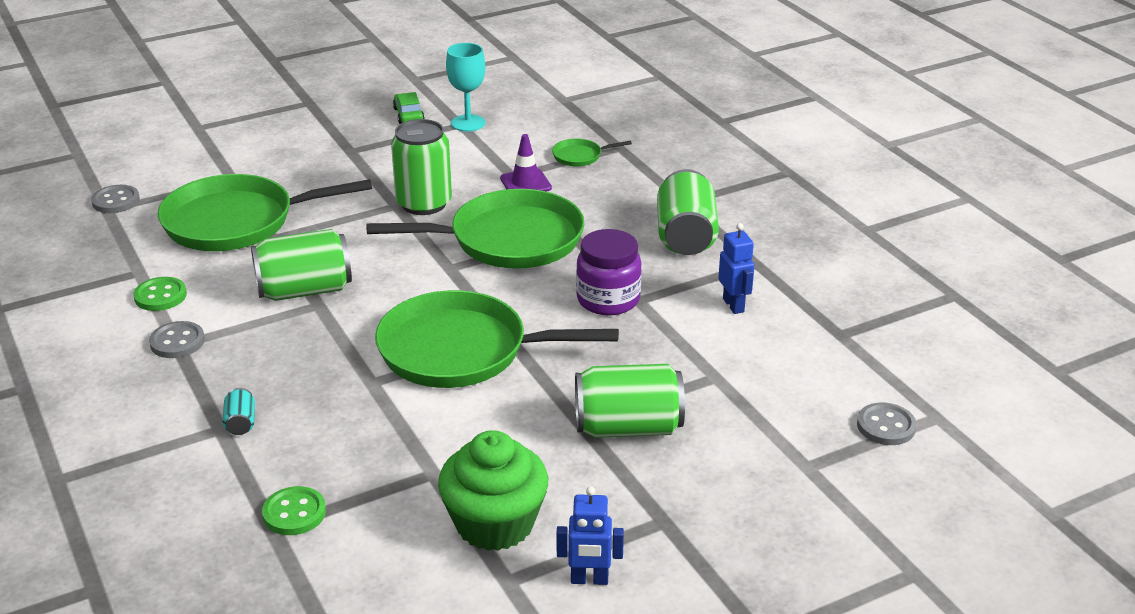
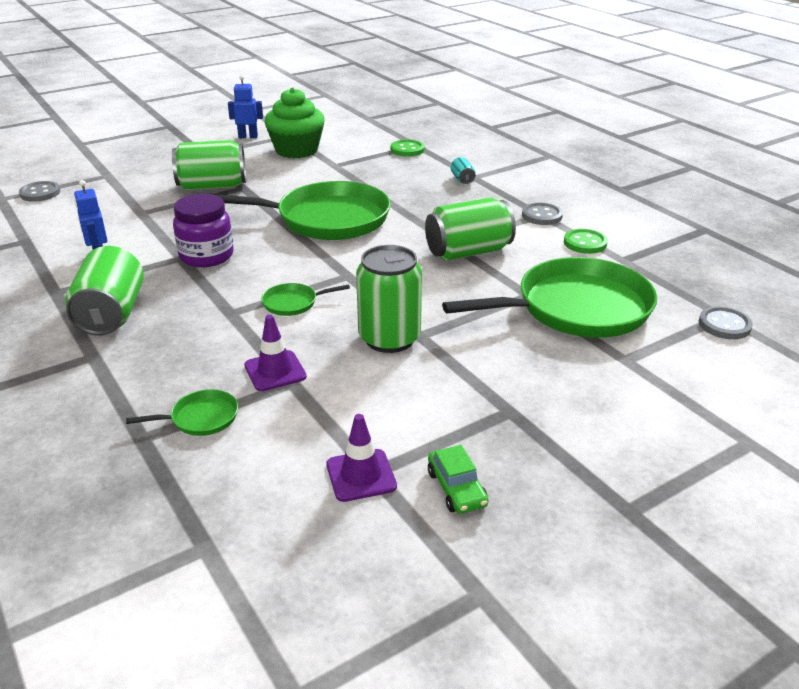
camera: 175 degrees right, 0 degrees up
(468, 123) = (361, 475): turquoise goblet -> purple traffic cone
(509, 240) = (293, 303): green pan -> green pan, size x0.41

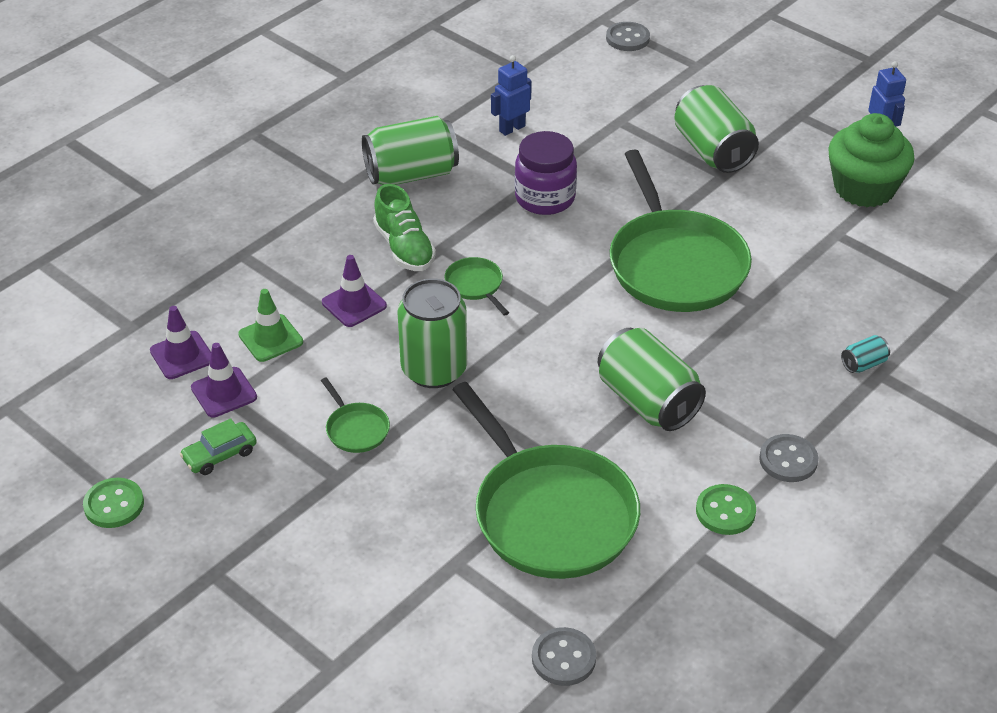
camera: 75 degrees right, 10 degrees up
(201, 418) = (275, 279): green pan -> green pan (356, 429)
(215, 332) = (404, 248): none -> green shoe
(283, 504) = (182, 355): none -> purple traffic cone
(293, 431) = (270, 338): none -> green traffic cone
(407, 150) = (935, 291): green button -> green button (114, 505)

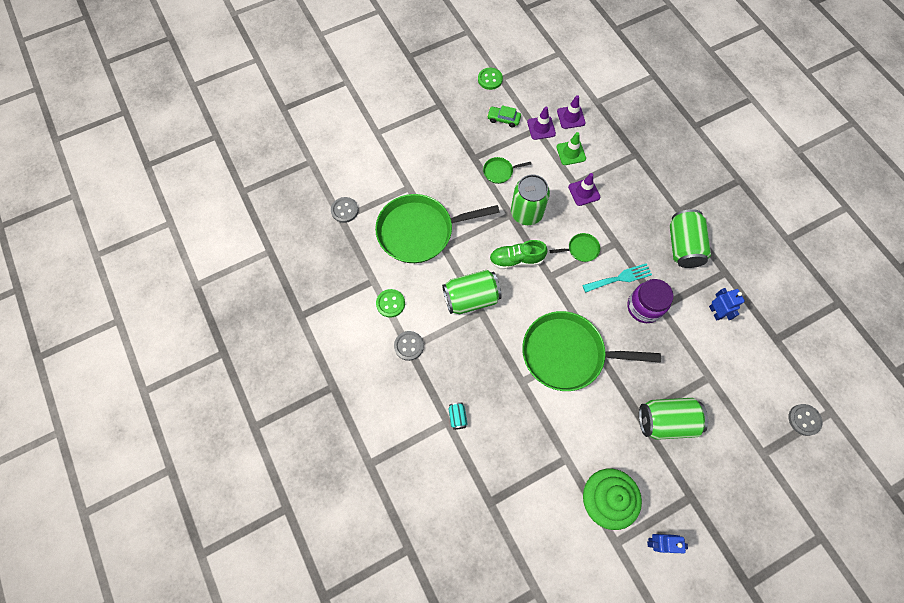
camera: 110 degrees right, 25 degrees up
(220, 455) = (503, 119): green car -> green car turned 60 degrees counterclockwise
(404, 248) = (620, 225): green shoe -> green shoe (516, 259)
(507, 232) = (620, 278): none -> turquoise fork

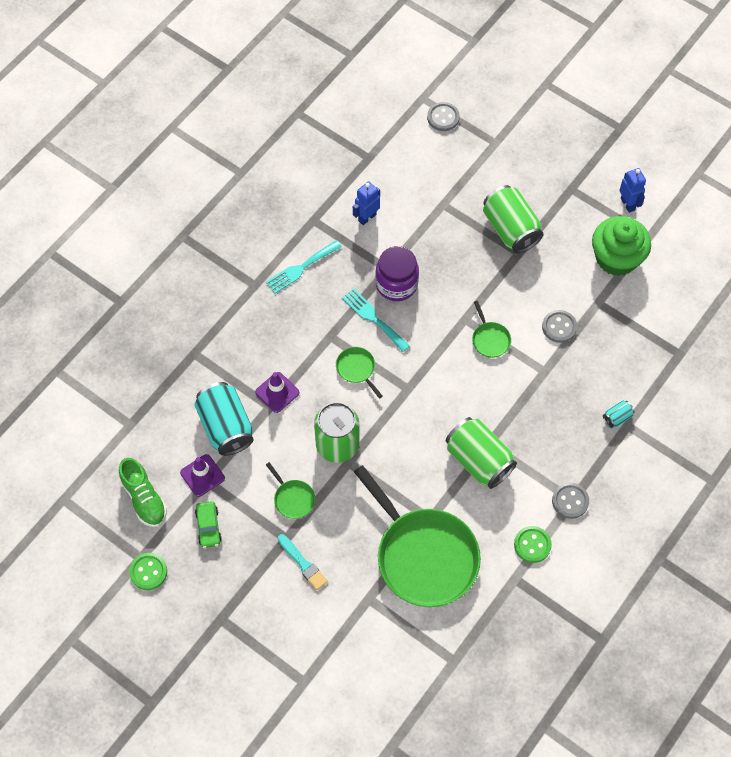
camera: 115 degrees left, 5 degrees down
(344, 210) = (440, 662): grey button -> grey button (559, 327)
(452, 160) = (303, 563): none -> turquoise brush
(516, 259) = (405, 432): green shoe -> green shoe (144, 498)
(567, 354) = (490, 339): green pan -> green pan, size x0.41
(571, 117) = (169, 446): purple traffic cone -> none
(571, 153) = (225, 427): green traffic cone -> turquoise can
(683, 246) = (301, 268): green can -> turquoise fork

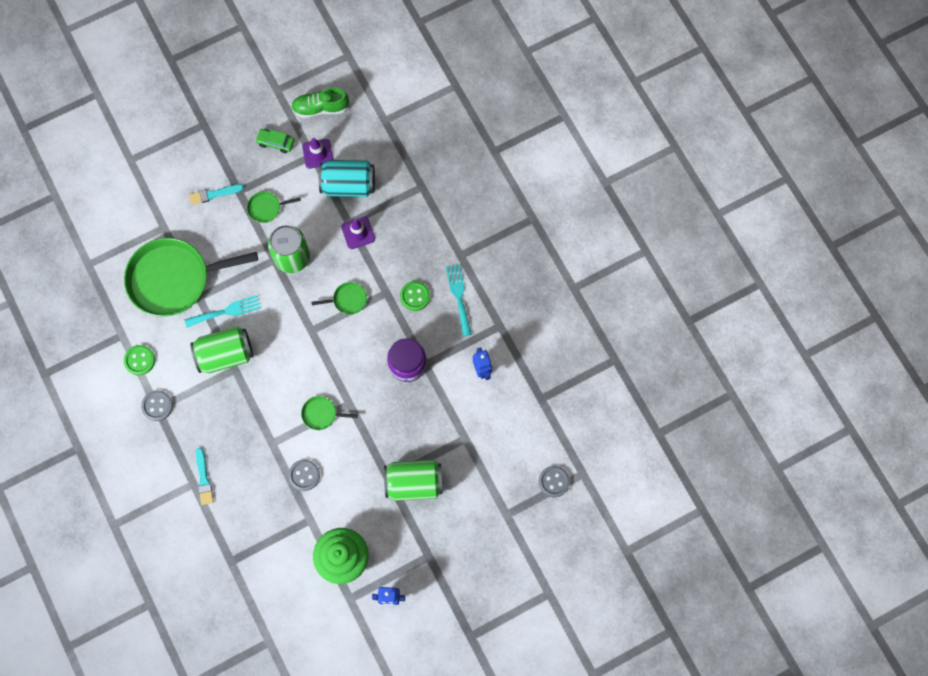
camera: 115 degrees right, 10 degrees up
(148, 572) = (263, 91): green button -> green button (415, 296)
(373, 318) = (386, 332): turquoise fork -> turquoise fork (226, 311)
(617, 417) = (204, 479): turquoise can -> turquoise brush

